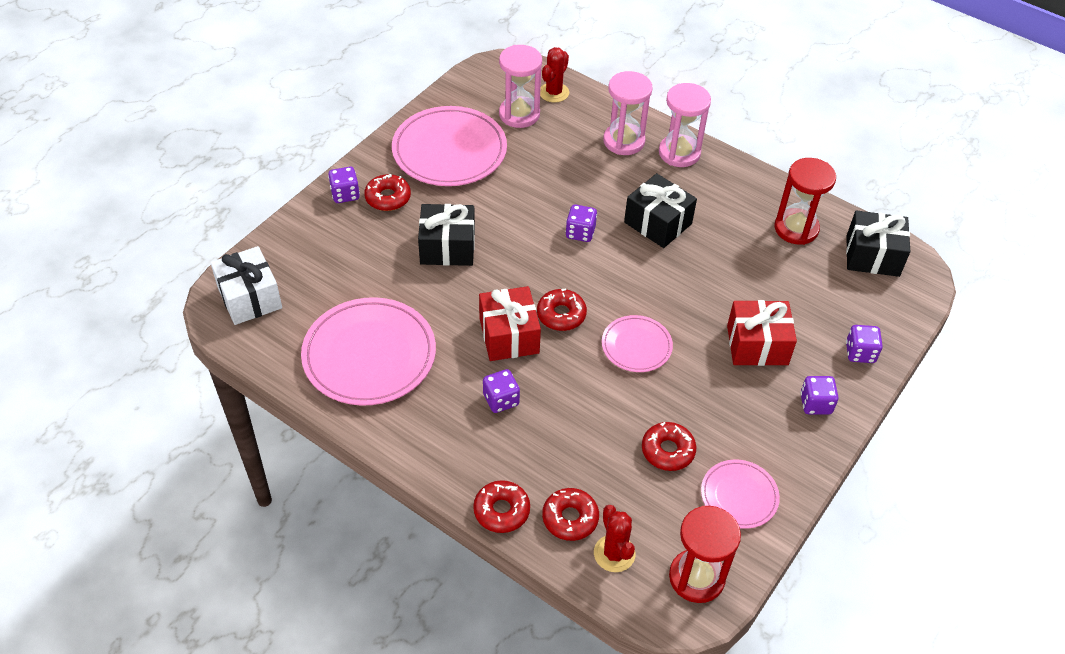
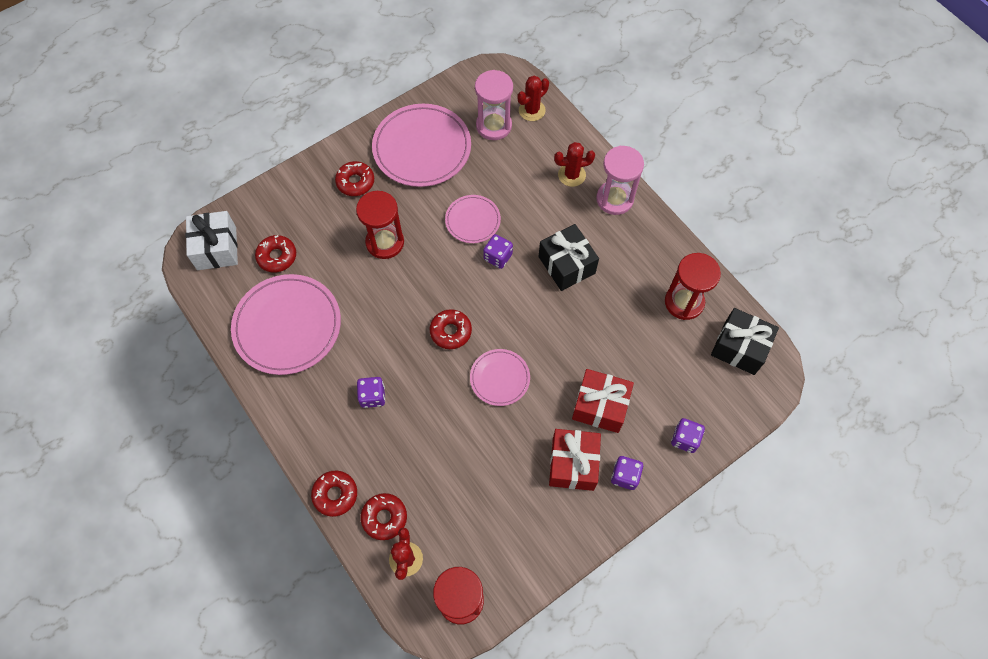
camera: 20 degrees right, 15 degrees up
(345, 194) = (323, 170): purple dice -> none
(447, 247) = (385, 242): black gift -> red hourglass
(509, 336) = (401, 339): red gift -> red gift (573, 464)
(624, 141) = (571, 175): pink hourglass -> red cactus
(667, 451) = (485, 482): red donut -> red donut (277, 256)
(739, 496) = (525, 540): pink plate -> pink plate (473, 220)

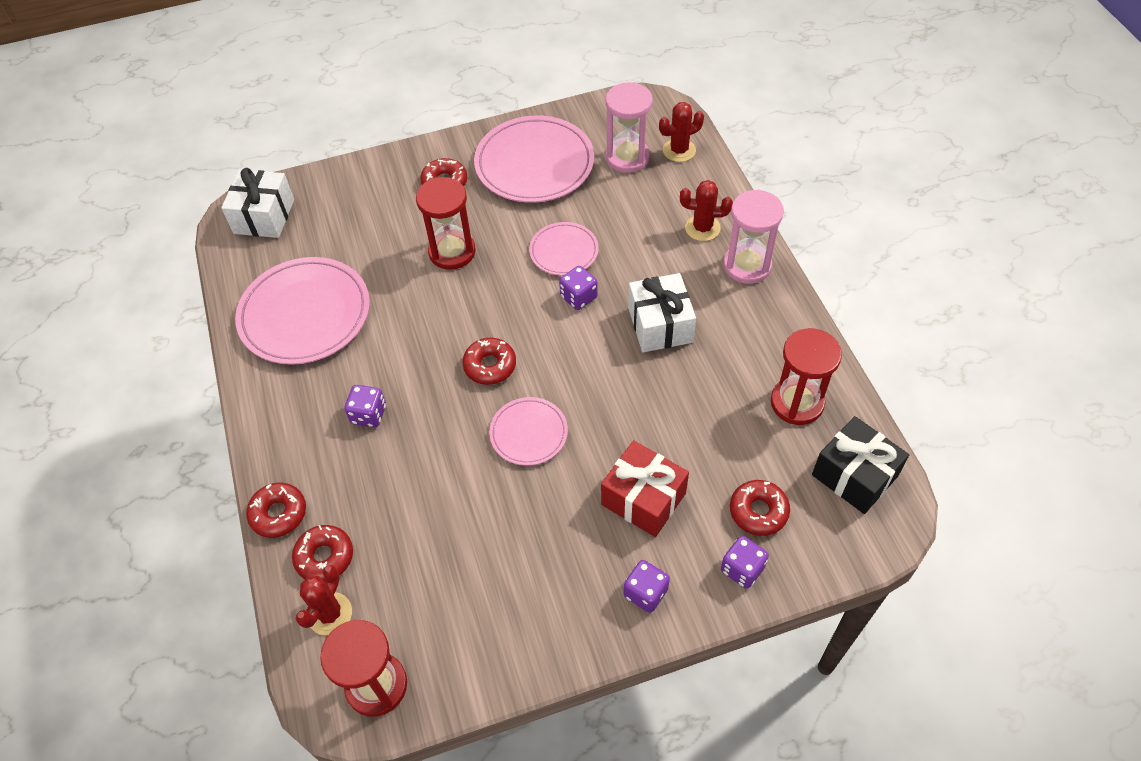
camera: 20 degrees right, 10 degrees down
(277, 256) = (325, 239): red donut -> red donut (758, 511)
(566, 265) = (660, 325): black gift -> white gift
(573, 464) = (582, 559): red gift -> none

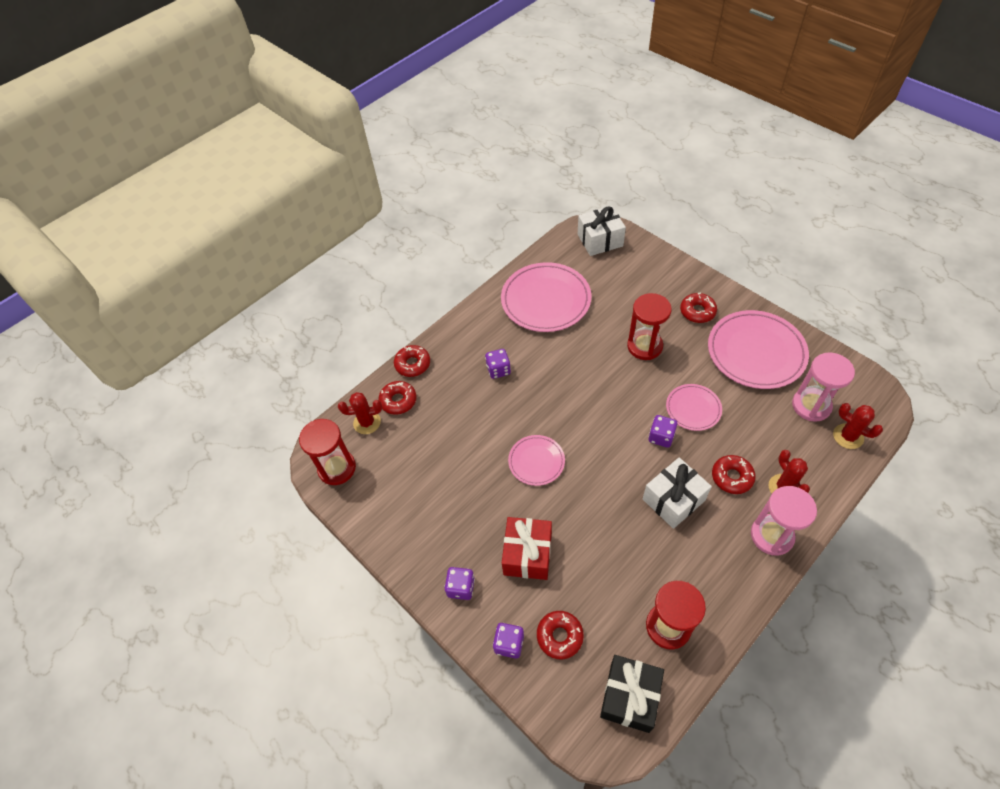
camera: 65 degrees right, 0 degrees up
(490, 365) = (572, 414): red donut -> red donut (732, 477)

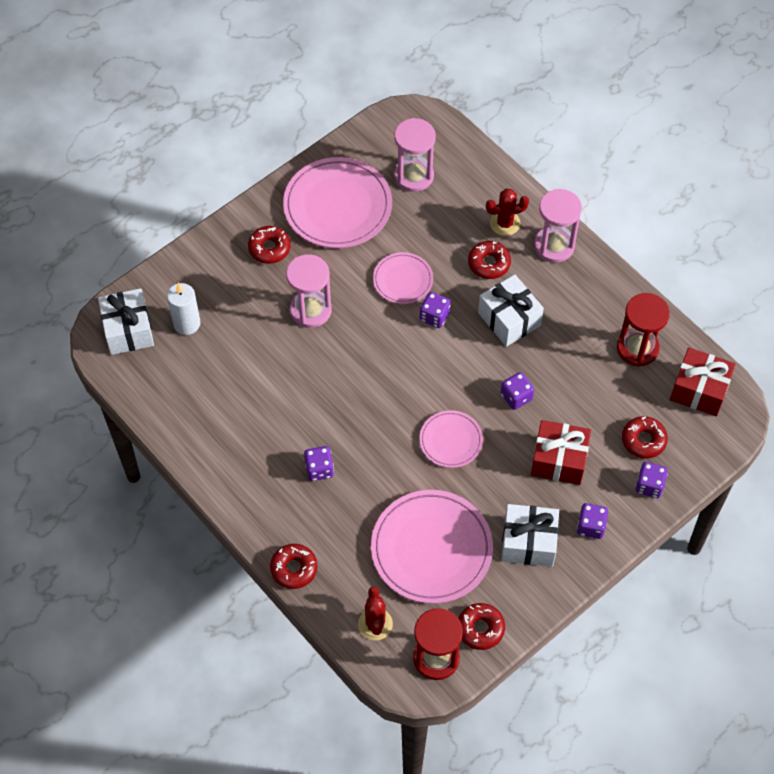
camera: 90 degrees left, 5 degrees up
(398, 400) = (348, 587): red donut -> red donut (480, 629)
(442, 533) = (528, 542): none -> white gift
(546, 300) = (218, 405): pink plate -> pink plate (431, 549)
(589, 512) = (516, 397): none -> purple dice
(613, 271) = (187, 324): none -> white candle
(629, 697) = (699, 390): black gift -> red gift
(644, 346) = (310, 310): red hourglass -> pink hourglass
(848, 436) = (454, 156): red cactus -> none

